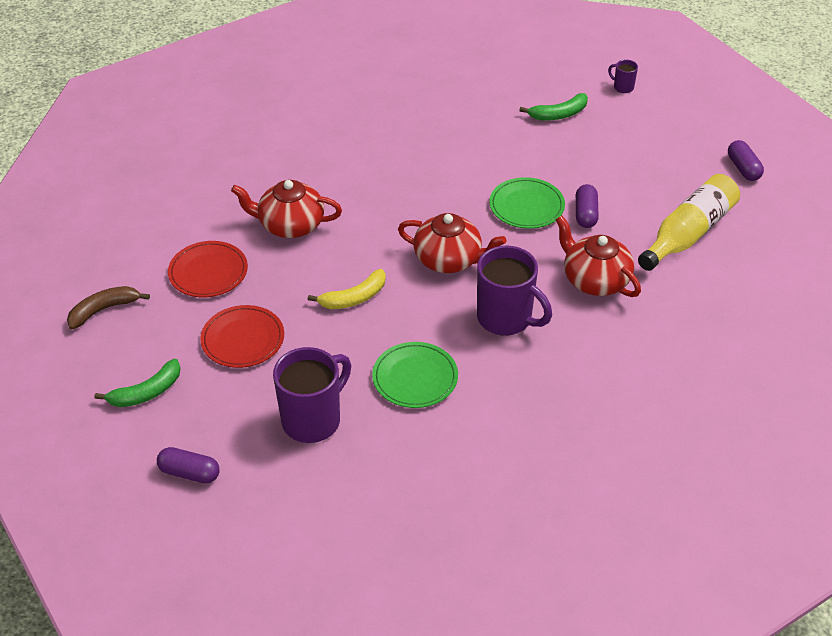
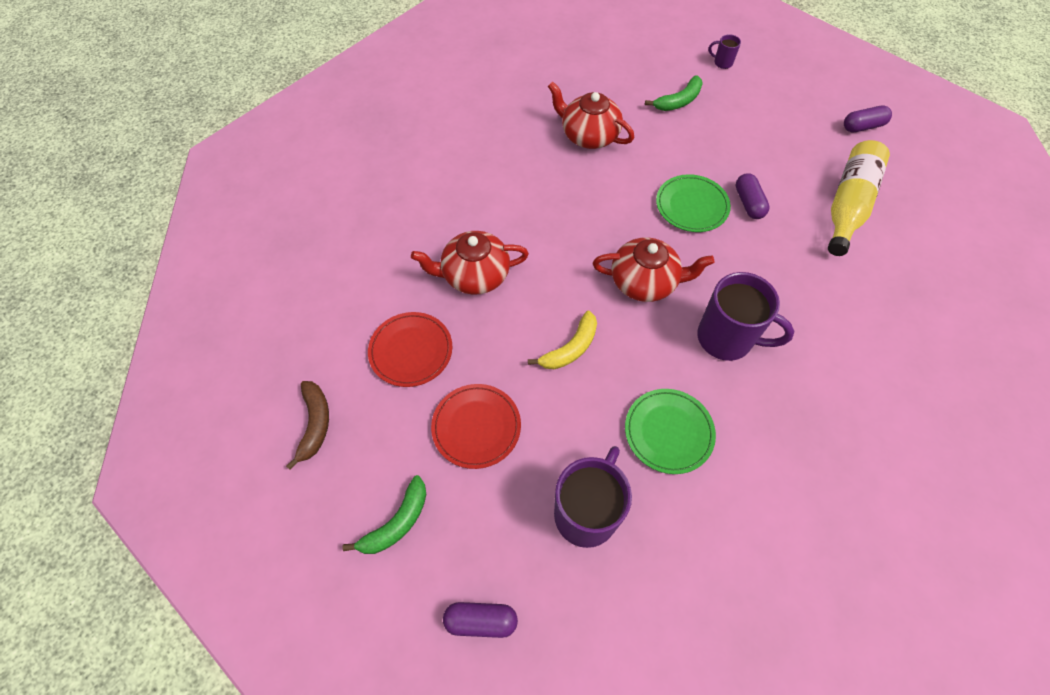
camera: 15 degrees left, 15 degrees up
(104, 310) = (315, 424): brown banana -> brown banana turned 135 degrees clockwise
(595, 280) = (788, 275): red teapot -> red teapot (588, 135)
(743, 168) = (862, 126): purple capsule -> purple capsule turned 75 degrees counterclockwise

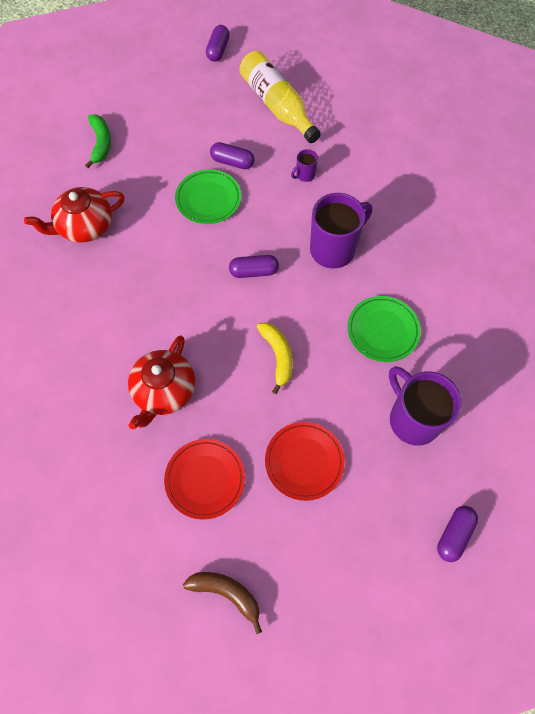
camera: 60 degrees left, 5 degrees up
(396, 523) = (350, 562): green banana -> none
(645, 282) = (254, 271): red teapot -> purple capsule
(722, 63) = (86, 90): purple mug -> purple mug (305, 175)

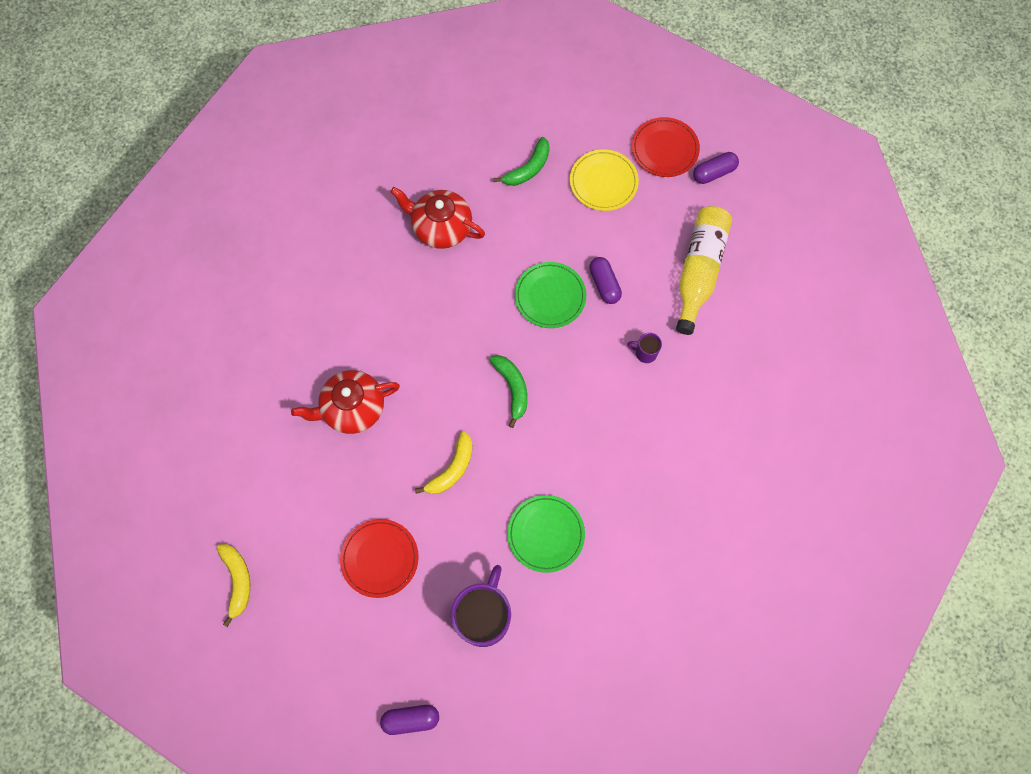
camera: 50 degrees right, 5 degrees up
(159, 110) = (603, 182): none -> yellow plate
(205, 479) = (308, 496): red plate -> red plate (664, 149)
(227, 593) = (237, 581): brown banana -> yellow banana
(254, 271) = (512, 389): purple capsule -> green banana
(334, 249) = (590, 435): purple mug -> none

